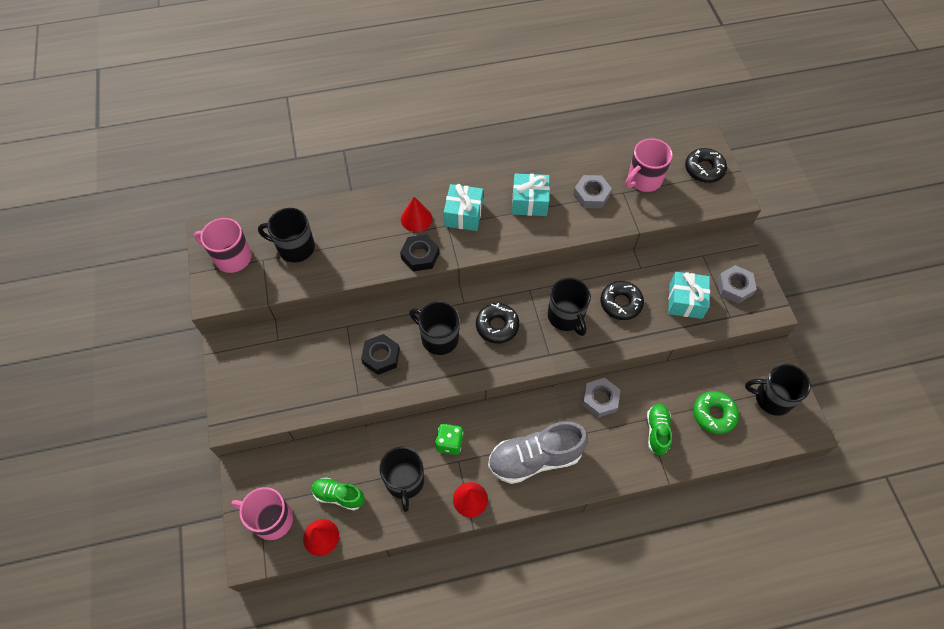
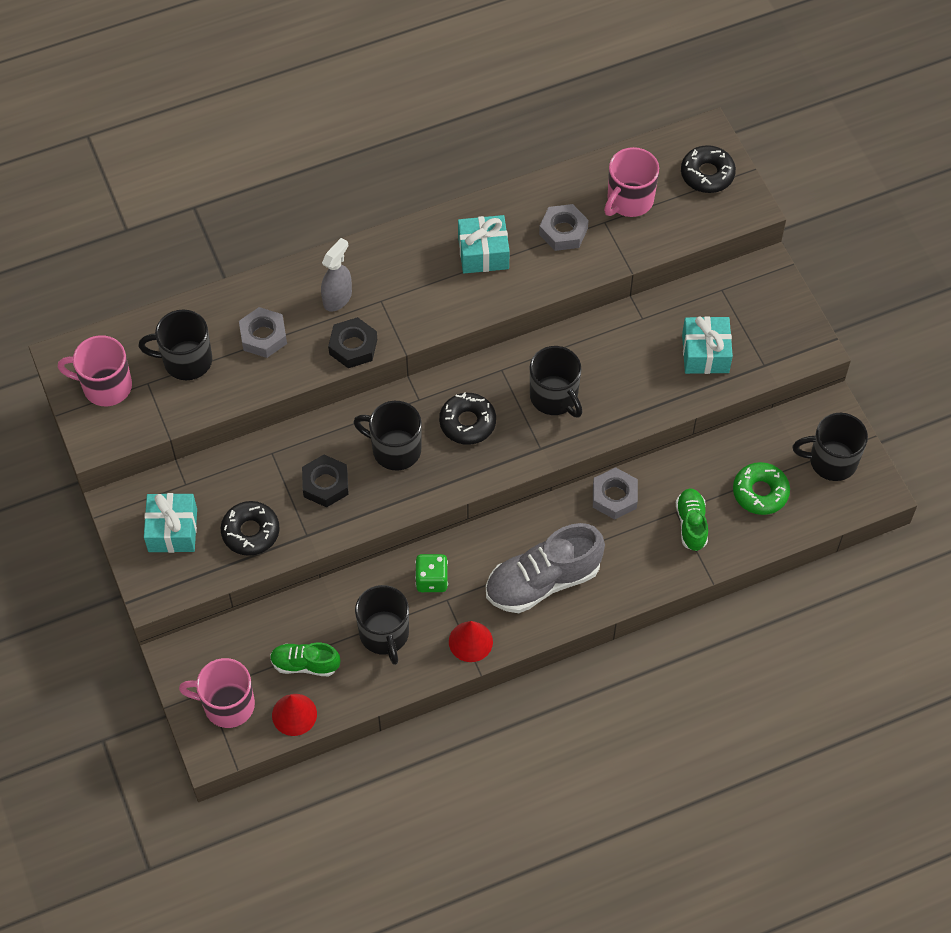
camera: 10 degrees left, 0 degrees up
(416, 218) = (337, 298): red cone -> grey spray bottle
(463, 214) = (399, 283): turquoise gift -> turquoise gift (173, 530)
(621, 303) = (622, 369): black donut -> black donut (250, 532)
(734, 287) = (766, 325): grey nut -> grey nut (263, 336)

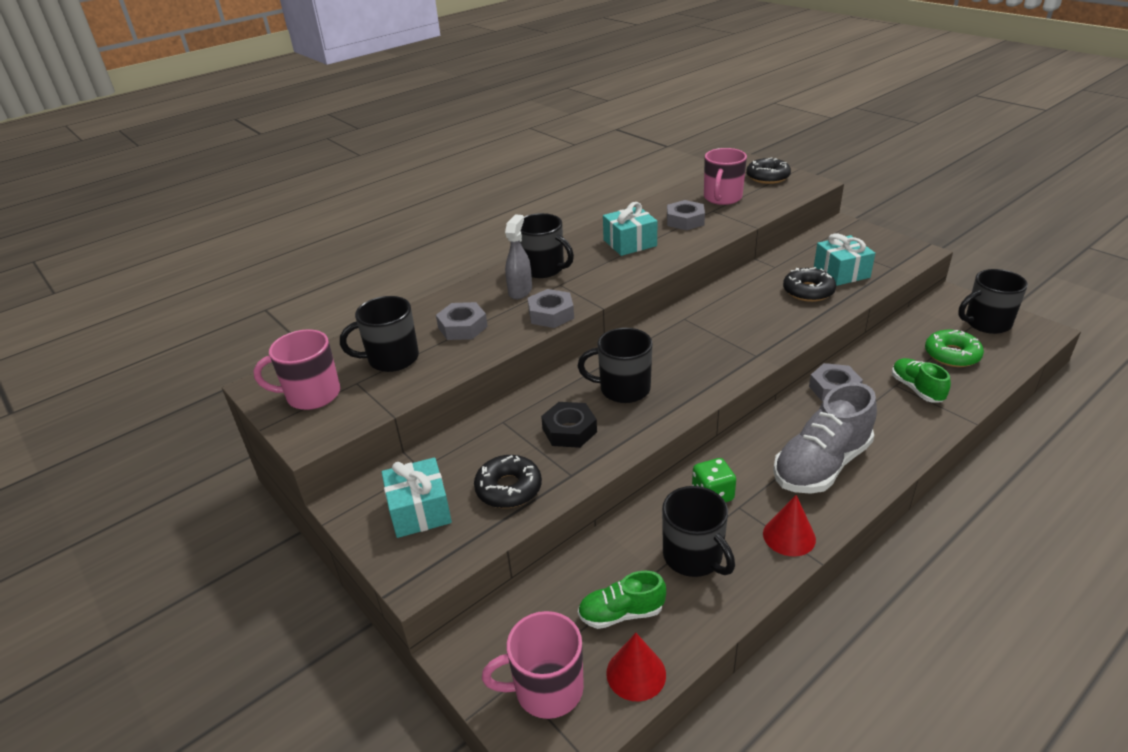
camera: 15 degrees left, 25 degrees down
(353, 346) = (551, 314): black nut -> grey nut
(467, 422) = (678, 356): black donut -> black donut (808, 291)
(554, 397) = (742, 323): black mug -> black mug (543, 269)

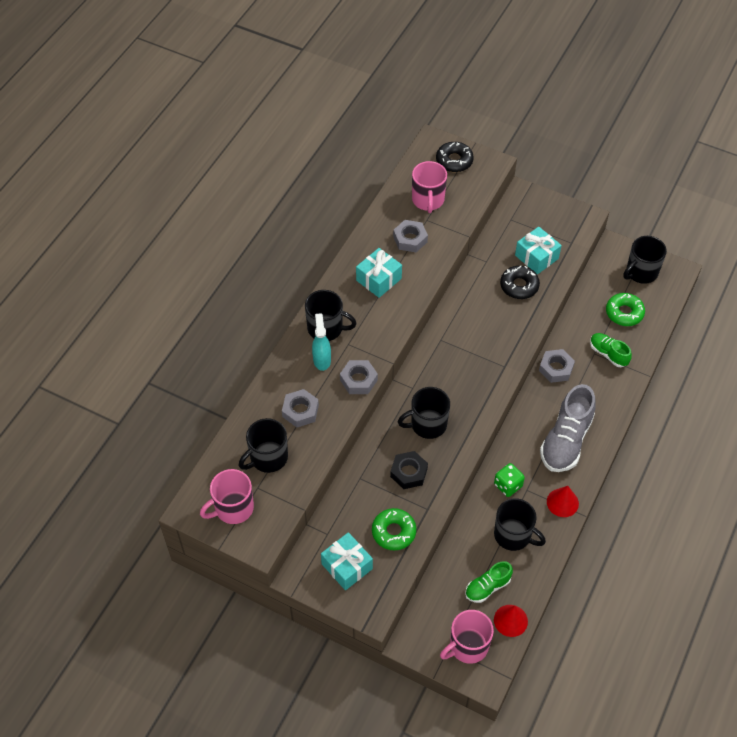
camera: 25 degrees left, 20 degrees up
(508, 488) = (393, 532): black donut -> green donut
(520, 291) = (322, 359): grey spray bottle -> turquoise spray bottle

